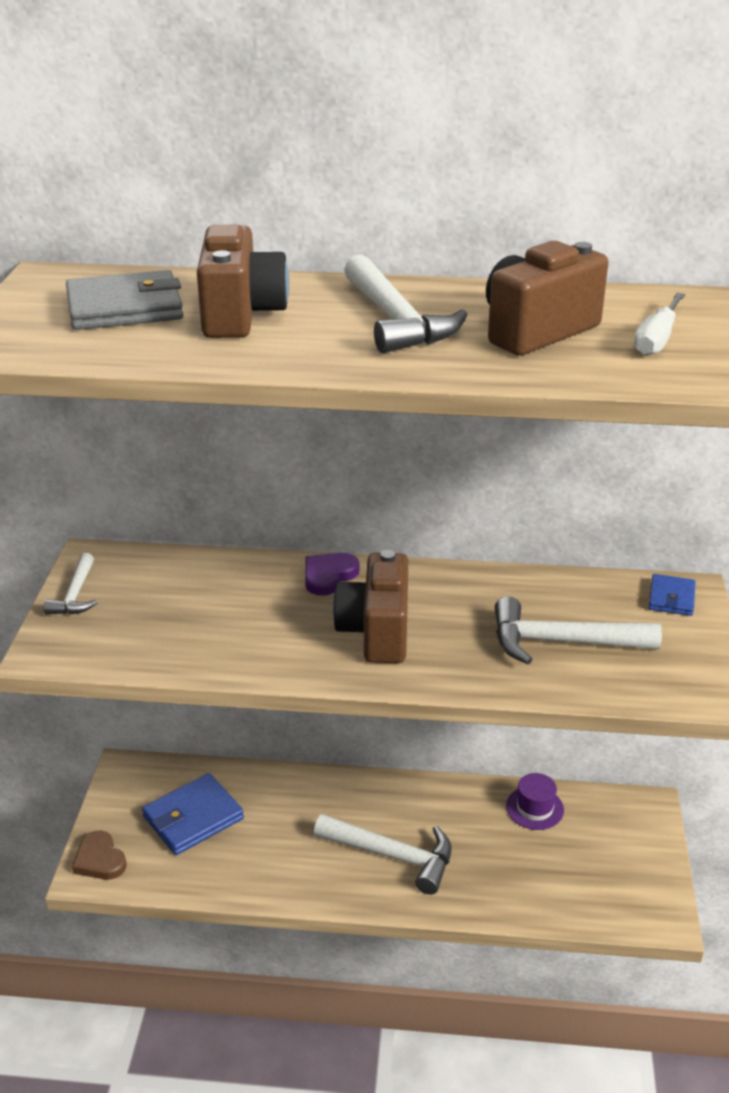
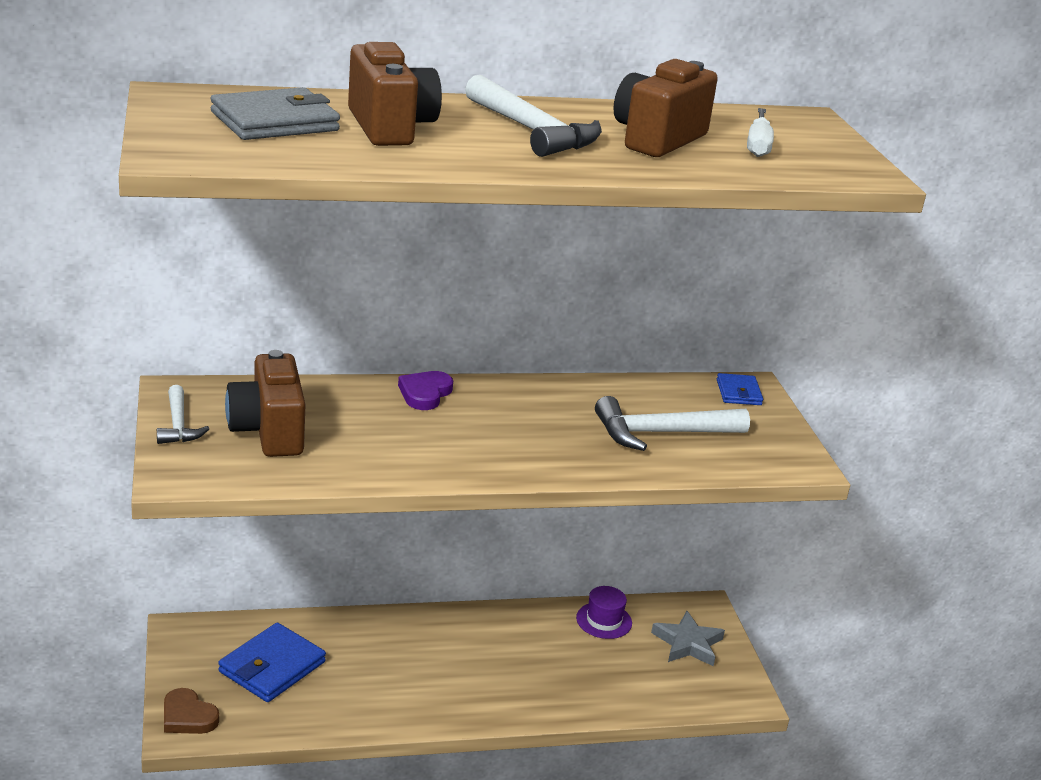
camera: 20 degrees left, 5 degrees down
(376, 632) = (493, 437): brown camera -> brown camera (268, 431)
(392, 856) = (485, 676): white hammer -> none
(616, 846) = (687, 643): none -> grey star

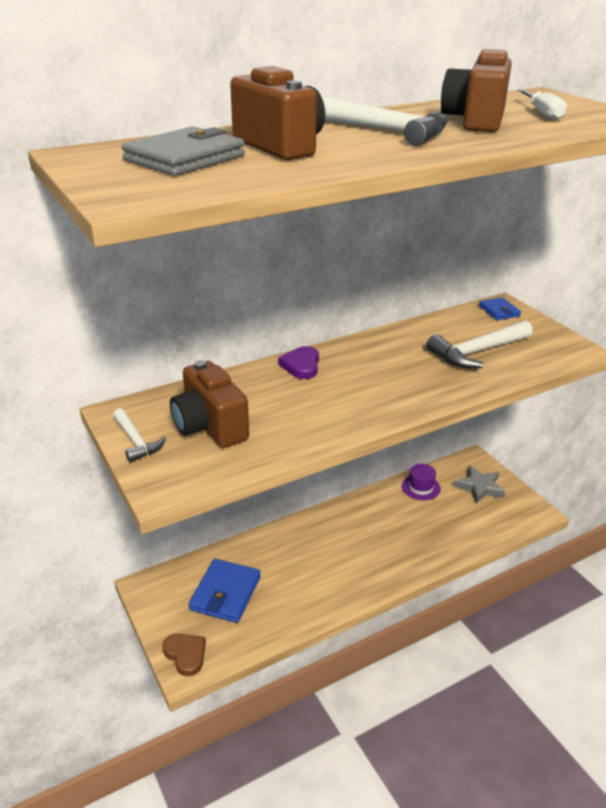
camera: 15 degrees left, 5 degrees up
(188, 716) = (185, 654): brown heart -> brown heart turned 150 degrees counterclockwise

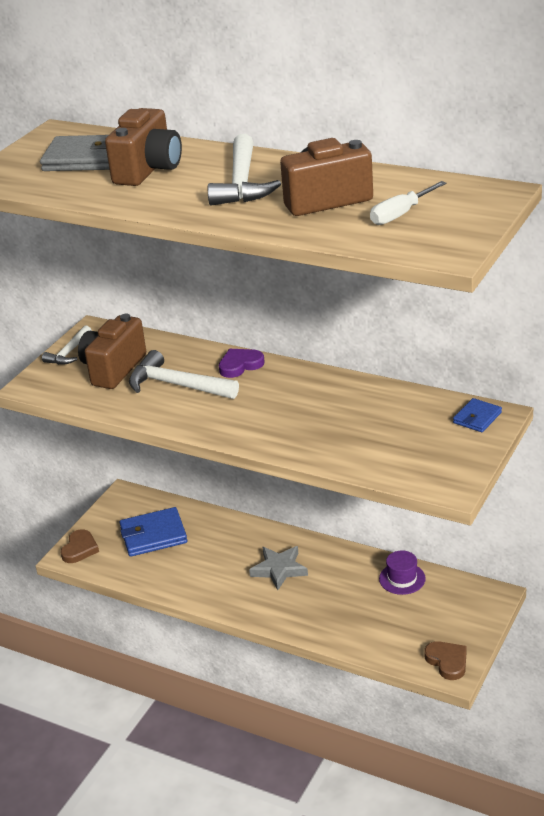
camera: 60 degrees right, 0 degrees up
(477, 352) = (370, 434): white hammer -> white hammer (177, 385)
(479, 487) = (448, 617): grey star -> grey star (279, 569)
(524, 509) = (447, 661): none -> brown heart

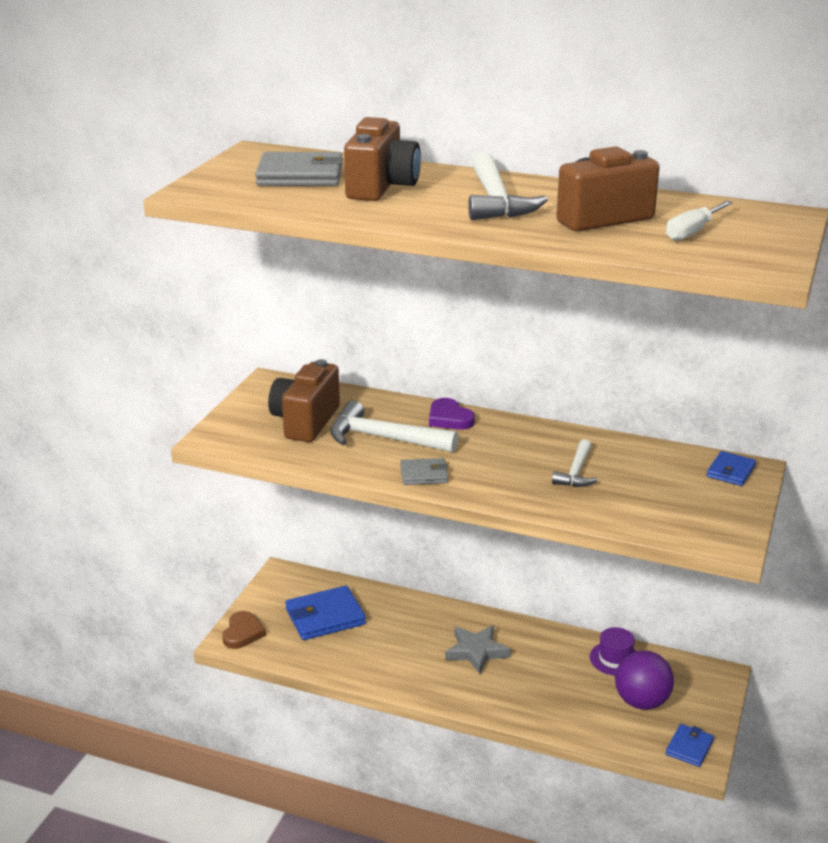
camera: 10 degrees left, 5 degrees down
(69, 352) = (248, 405): white hammer -> white hammer (576, 472)
(201, 420) = (424, 474): none -> grey wallet
(240, 365) = (449, 418): purple heart -> purple heart turned 90 degrees counterclockwise
(415, 619) = (641, 702): none -> purple ball
(447, 661) = (689, 747): brown heart -> blue wallet

